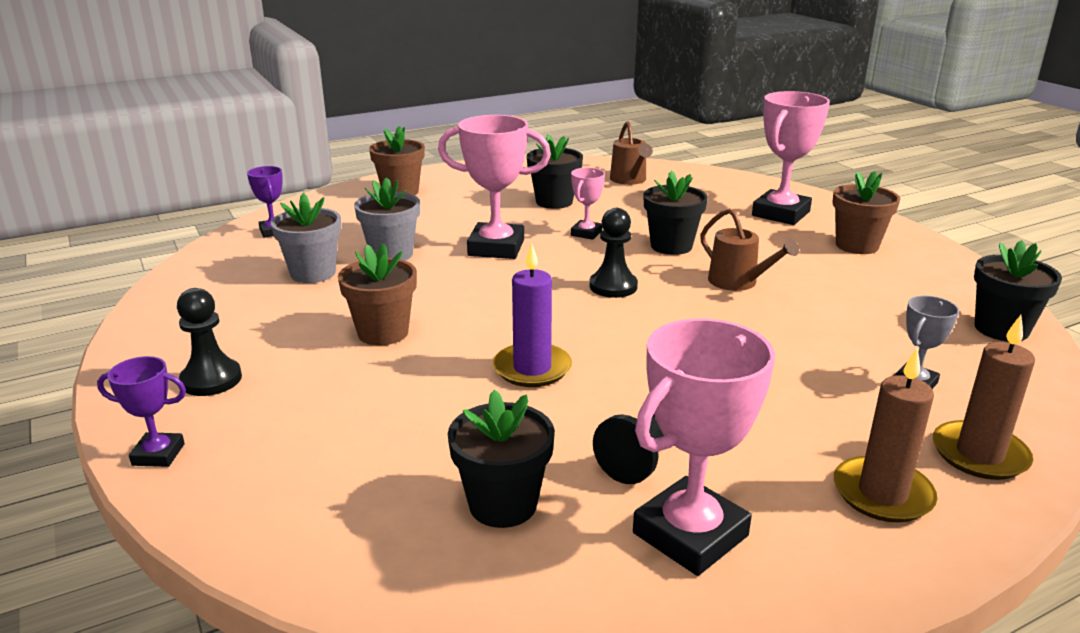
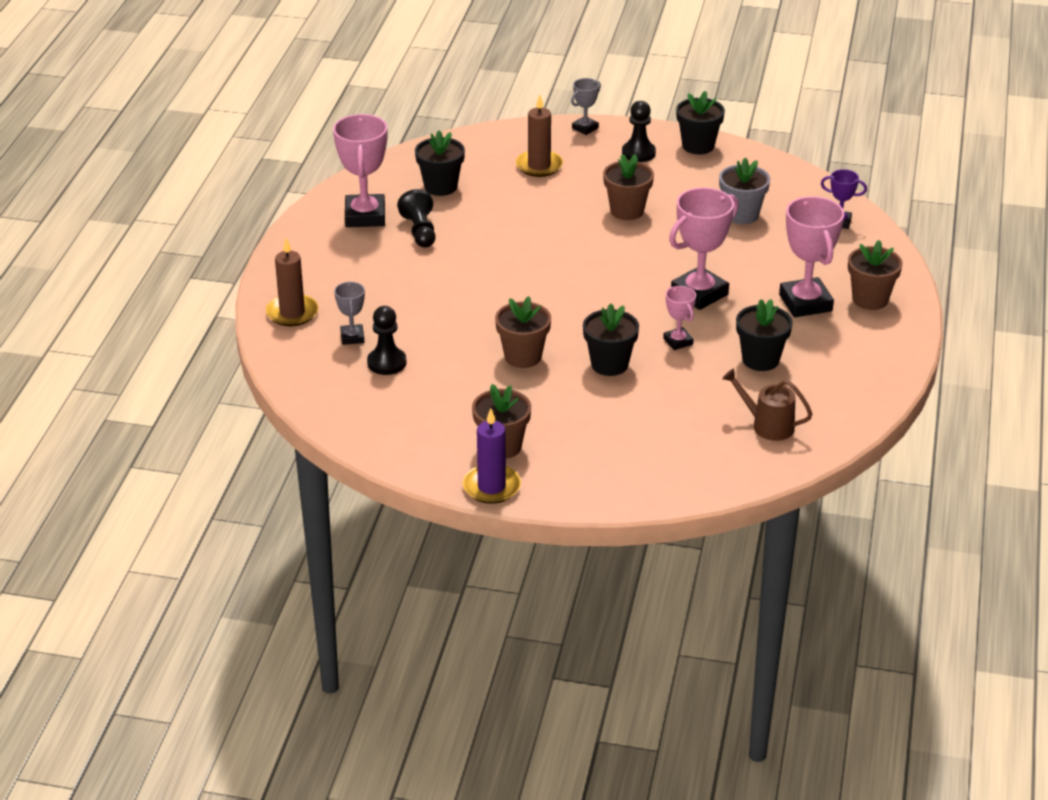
camera: 130 degrees right, 10 degrees up
(158, 454) = (585, 128): purple trophy -> grey trophy
(391, 254) = (738, 251): grey flower pot -> none
(532, 368) = (528, 237): purple candle -> purple candle (491, 487)
(613, 286) = (582, 308): black pawn -> black pawn (386, 363)
(738, 282) = (523, 356): brown watering can -> brown flower pot
(780, 214) = (598, 454): pink trophy -> pink trophy (805, 303)
(882, 494) = (315, 271): brown candle -> brown candle (539, 166)
(1001, 329) = (342, 410): black flower pot -> black flower pot (698, 146)

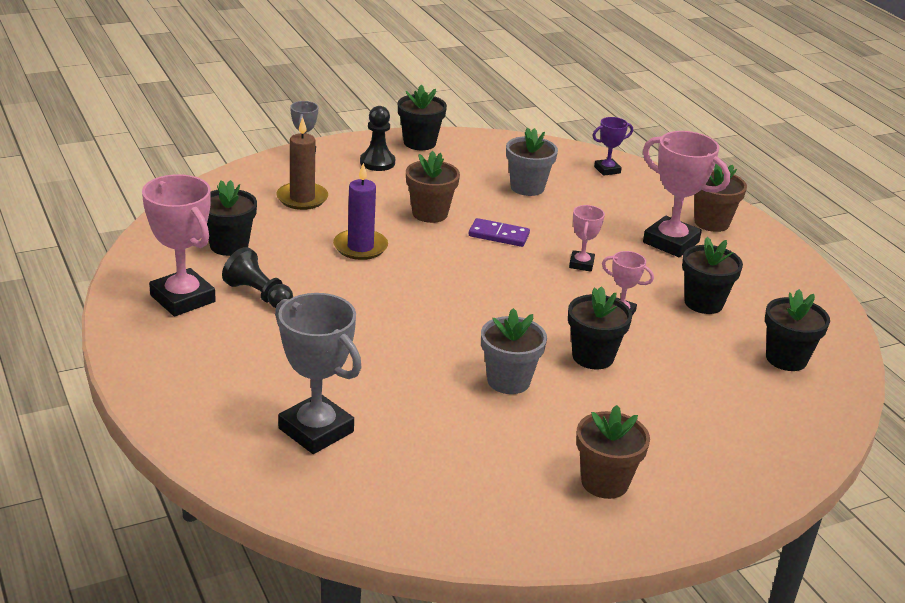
camera: 40 degrees left, 5 degrees down
(292, 313) = (218, 430): brown candle -> none
(352, 337) = (316, 430): grey trophy -> grey trophy, size x1.92
(386, 363) = (385, 443): black pawn -> none
(491, 487) = (650, 531): purple candle -> purple candle (360, 247)
(523, 356) = (508, 381): brown flower pot -> grey flower pot
(661, 247) = (498, 235): none -> purple domino
(699, 293) = (581, 264): pink trophy -> pink trophy, size x0.52
(767, 425) = (786, 359): brown watering can -> black flower pot

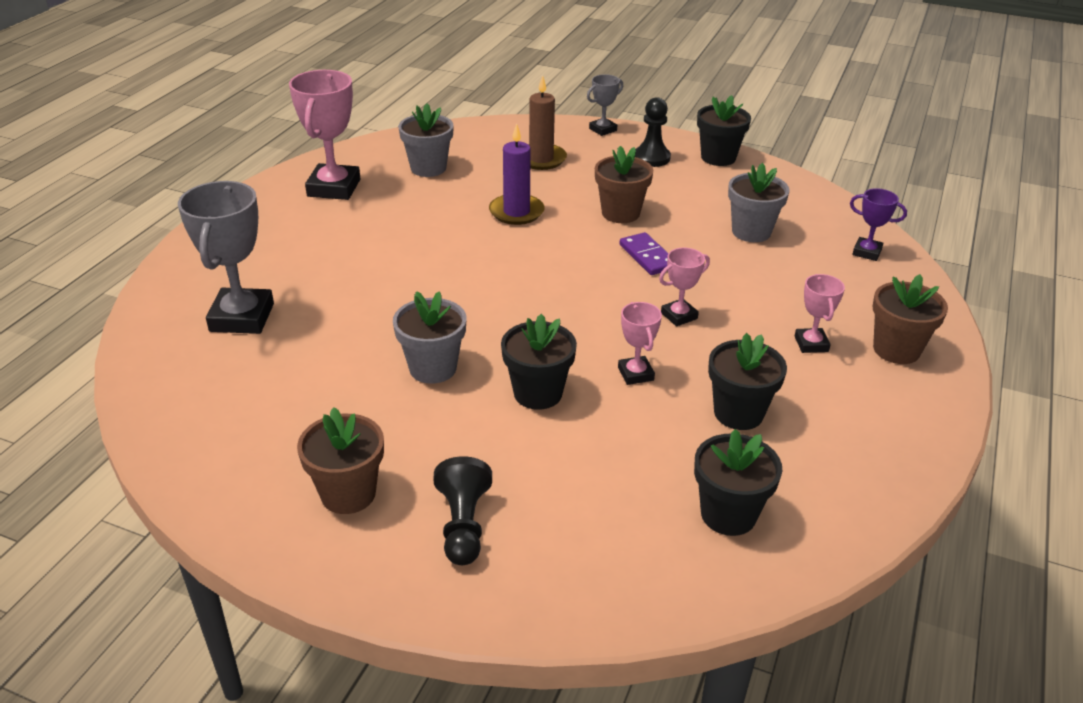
camera: 50 degrees right, 5 degrees up
(229, 245) = (428, 168): black flower pot -> grey flower pot
(258, 295) = (383, 209): black pawn -> black pawn (463, 525)
(671, 242) = (811, 344): pink trophy -> pink trophy, size x0.52

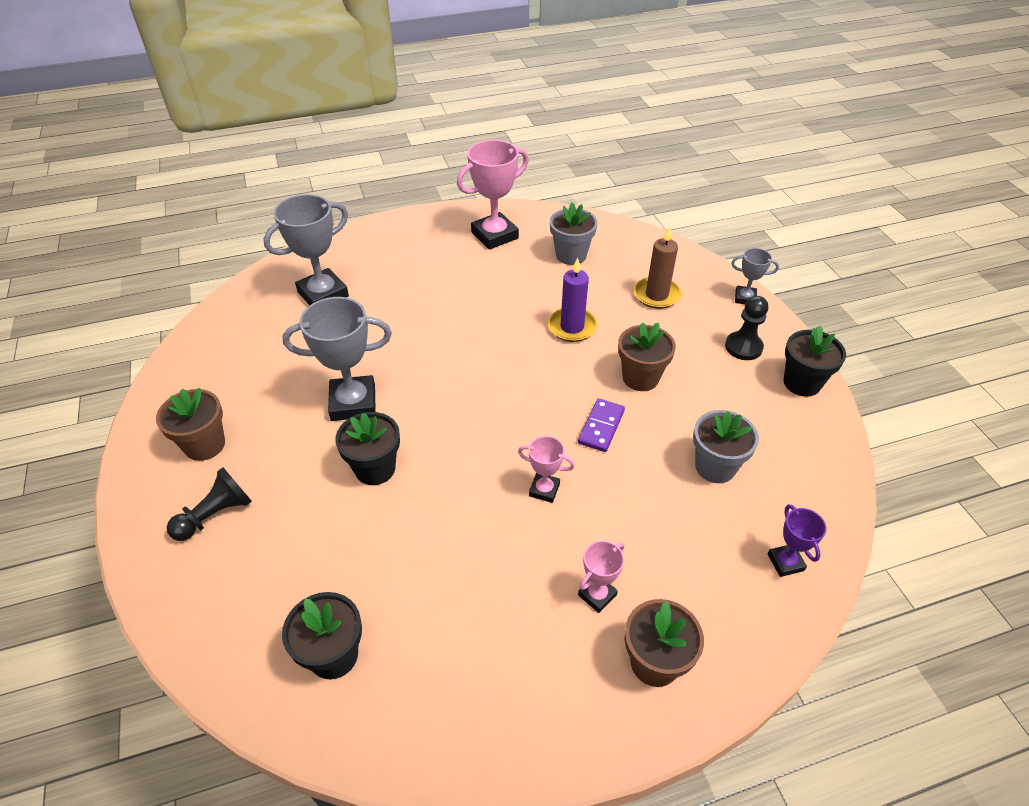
camera: 50 degrees right, 10 degrees up
(433, 368) = (353, 403): grey flower pot -> grey trophy
(635, 374) = (447, 507): pink trophy -> none
(738, 413) = (458, 596): black flower pot -> none

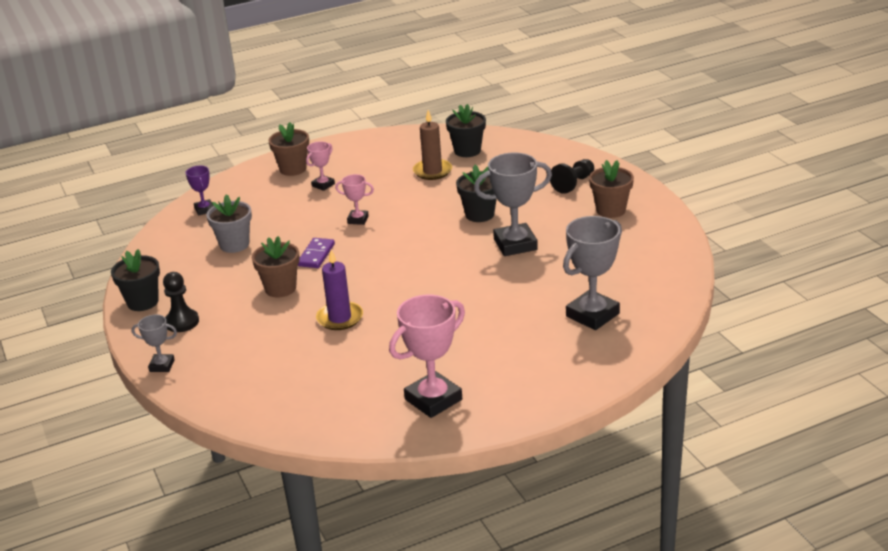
camera: 175 degrees right, 15 degrees down
(571, 255) = (342, 387): grey flower pot -> none
(656, 295) = (253, 357): brown candle -> brown candle (432, 171)

